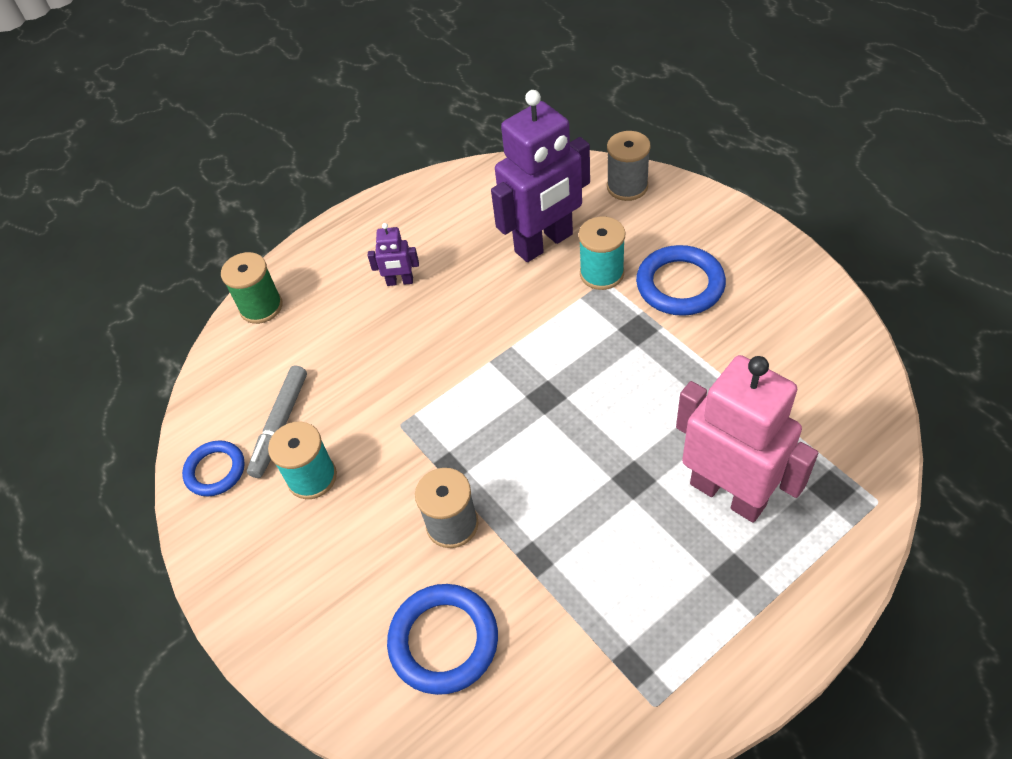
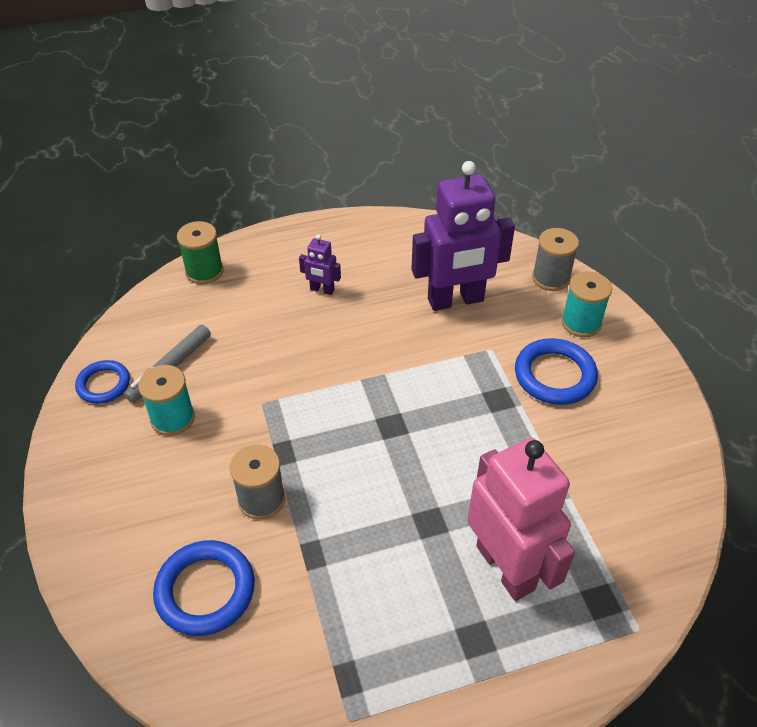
camera: 15 degrees right, 5 degrees down
(602, 273) = (491, 342): turquoise spool -> turquoise spool (581, 323)

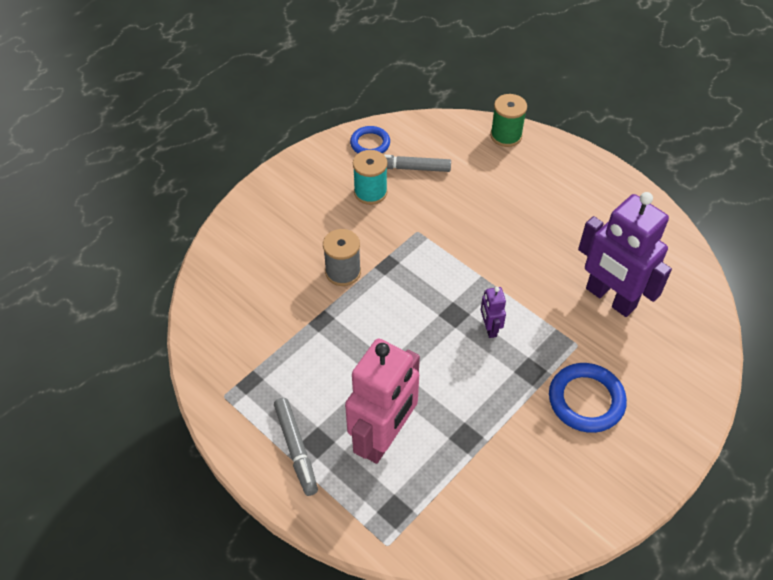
camera: 60 degrees right, 5 degrees up
(205, 590) = (262, 279): blue ring -> none
(322, 290) = (547, 210): purple robot -> purple robot (489, 328)
(472, 667) = (296, 449): none -> grey marker
(551, 278) = (696, 354): grey spool -> none
(581, 323) = (661, 397): turquoise spool -> none

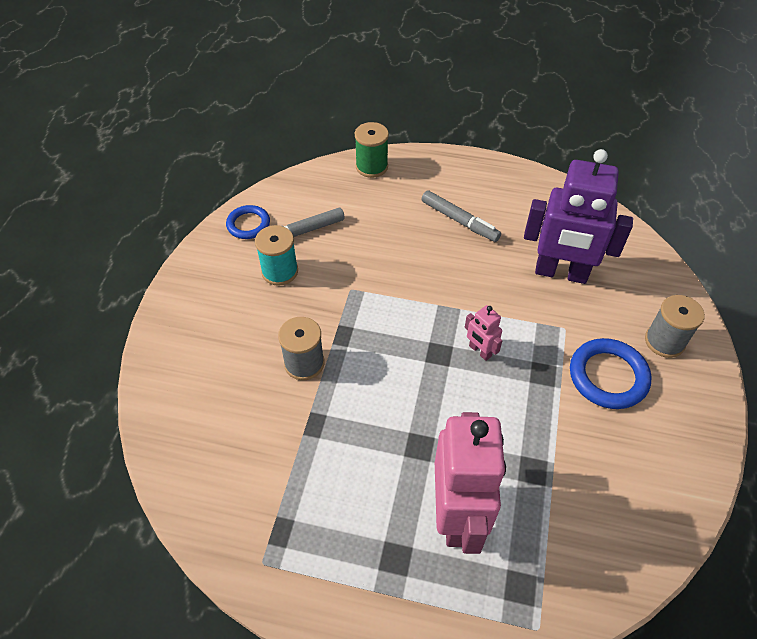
camera: 30 degrees left, 0 degrees up
(296, 449) = (378, 578): grey marker -> grey marker (459, 221)
(489, 328) = (480, 351): purple robot -> pink robot
(661, 397) = (664, 341): none -> grey spool

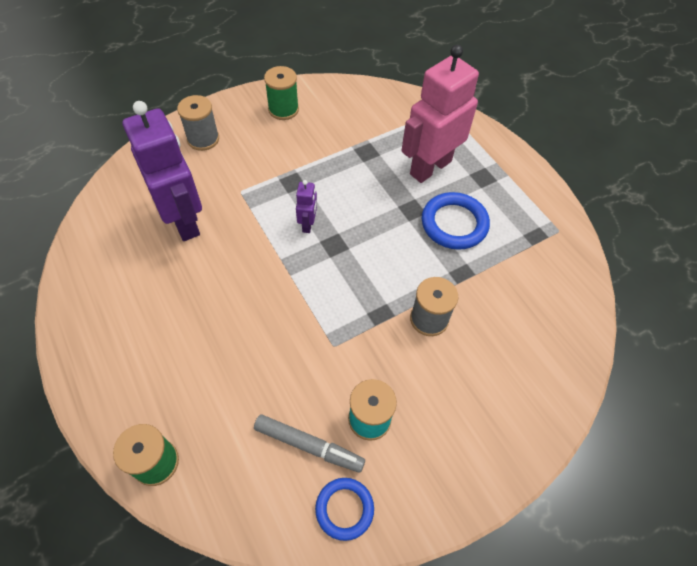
camera: 135 degrees left, 5 degrees up
(459, 221) = (178, 324): grey marker -> none
(480, 351) = (308, 224): pink robot -> purple robot
(608, 376) = (261, 152): blue ring -> blue ring (454, 224)
(666, 440) = (283, 109): none -> green spool

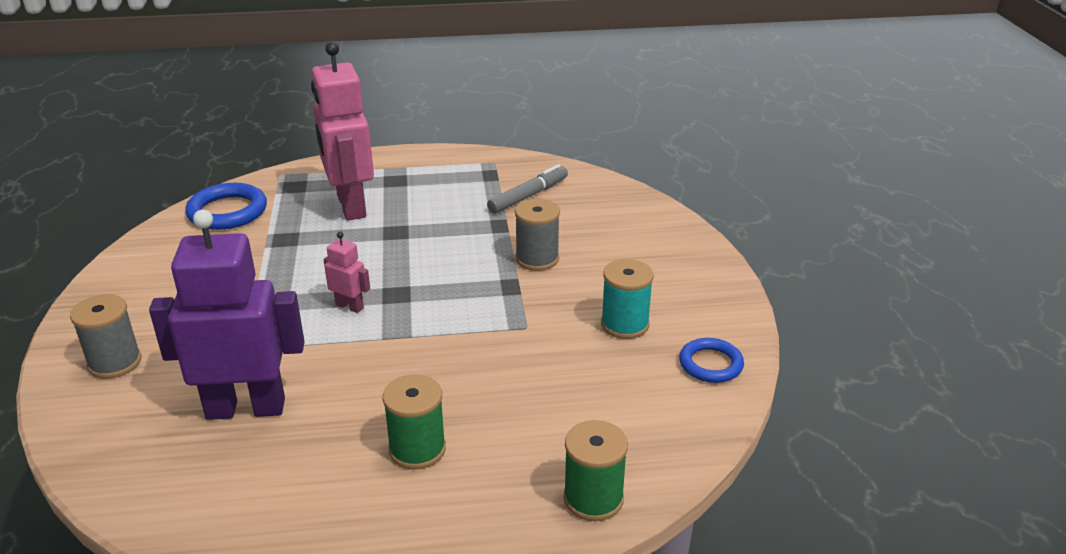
camera: 65 degrees left, 25 degrees down
(283, 109) = (144, 282): green spool -> green spool (417, 449)
(308, 224) = (349, 306): purple robot -> pink robot
(309, 445) = (632, 372): grey marker -> grey marker (528, 196)
(454, 224) = (436, 213): blue ring -> blue ring (227, 212)

